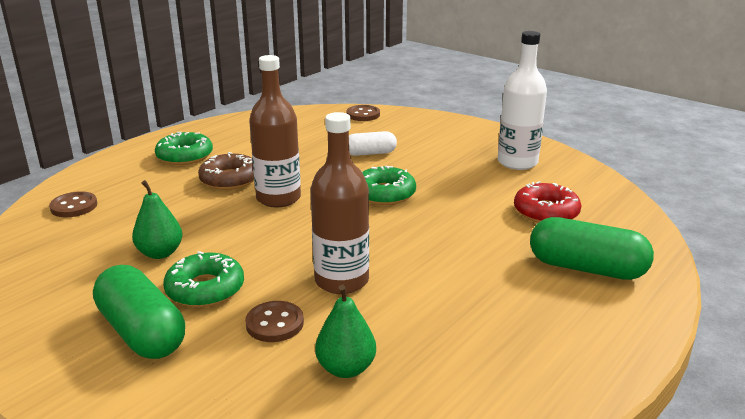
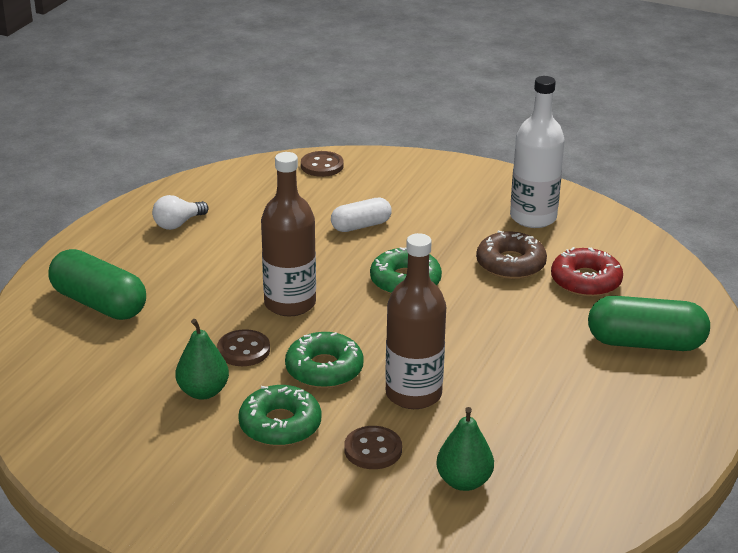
camera: 15 degrees left, 5 degrees up
(74, 206) = (57, 348): brown button -> brown button (243, 350)
(142, 332) = (247, 480): green capsule -> green capsule (99, 303)
(185, 156) = (139, 259): green donut -> green donut (324, 369)
(230, 138) = (178, 224): none -> white light bulb
(230, 179) = (217, 285): brown donut -> brown donut (510, 264)

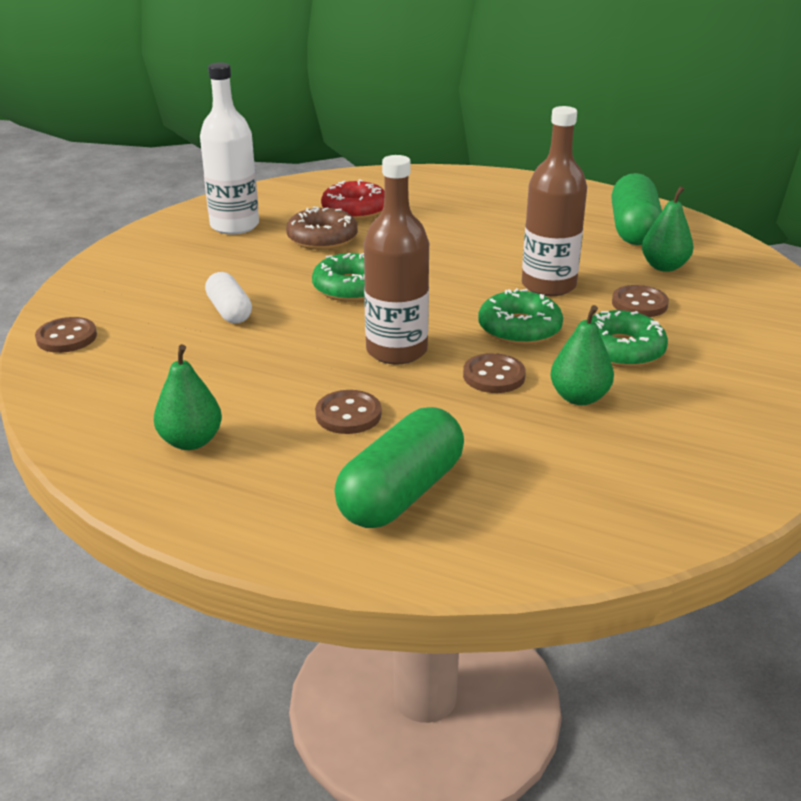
camera: 90 degrees left, 0 degrees up
(178, 224) = (191, 441): white light bulb -> green pear
(198, 282) = (348, 414): none -> brown button
(645, 343) = (451, 194): green capsule -> green capsule (633, 229)

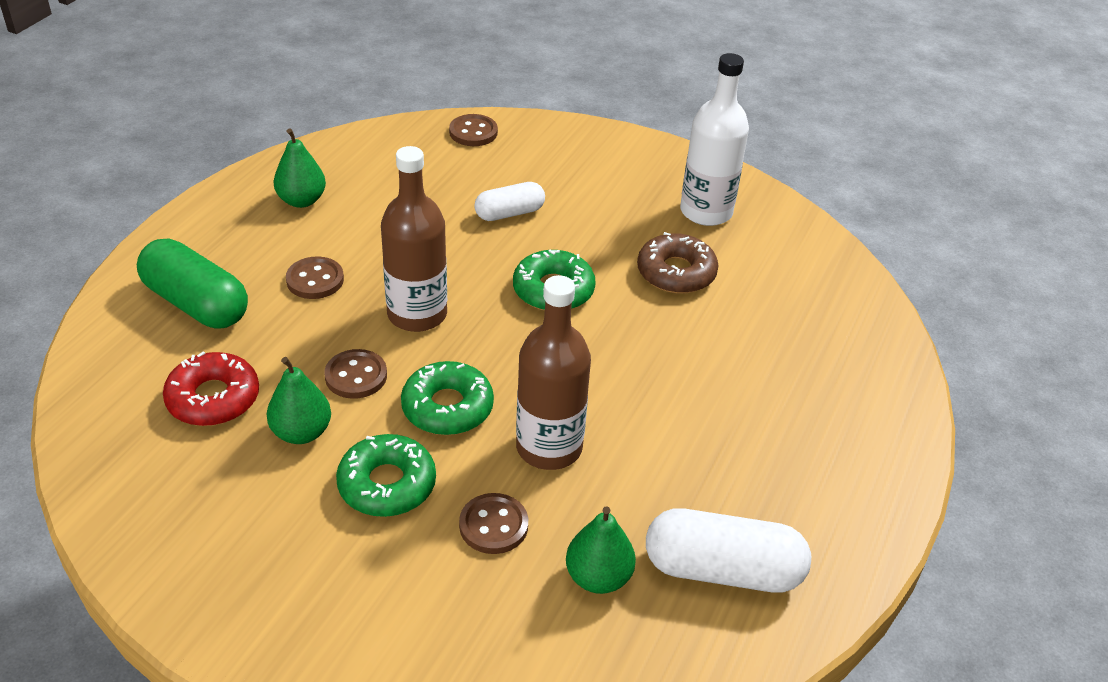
camera: 90 degrees right, 10 degrees up
(355, 210) = (761, 300): red donut -> red donut (213, 398)
(633, 229) = (722, 570): green capsule -> white capsule

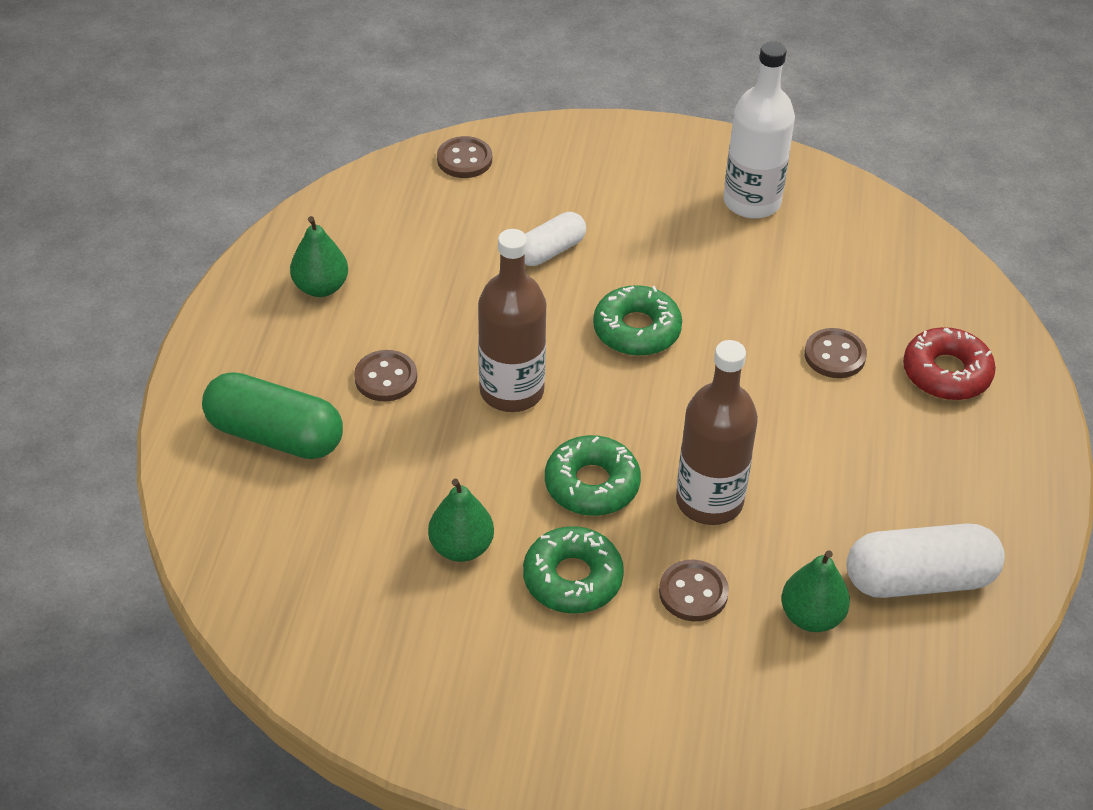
camera: 15 degrees left, 5 degrees up
(213, 398) = (352, 534): red donut -> red donut (946, 373)
(356, 376) = (484, 474): brown button -> brown button (834, 355)
(676, 273) = (751, 280): brown donut -> none

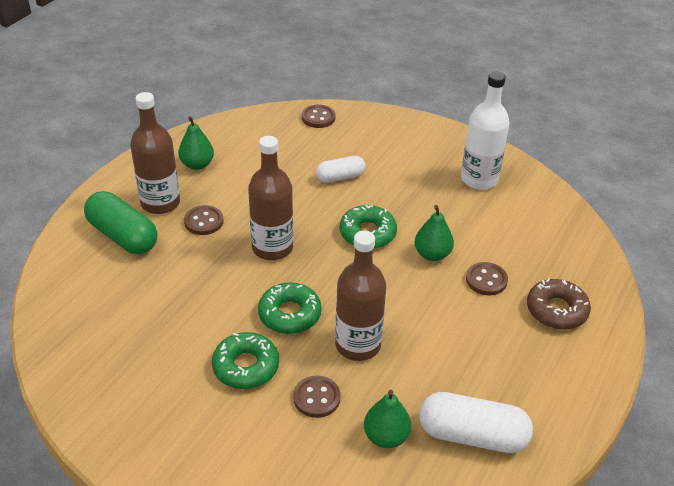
camera: 20 degrees right, 5 degrees down
(301, 366) = (160, 203): none -> brown bottle
(461, 547) = (190, 328): green pear -> green pear (432, 254)
(946, 373) = (556, 310): red donut -> brown donut

